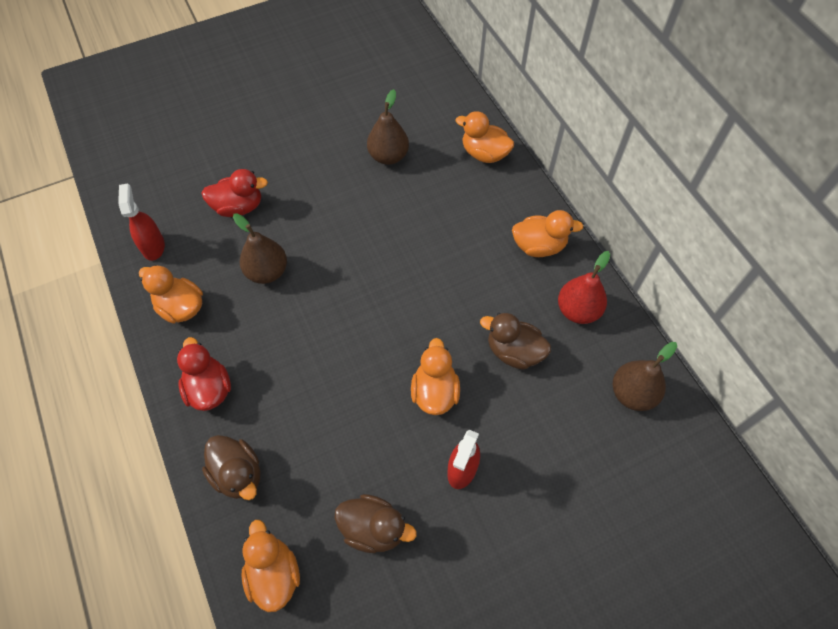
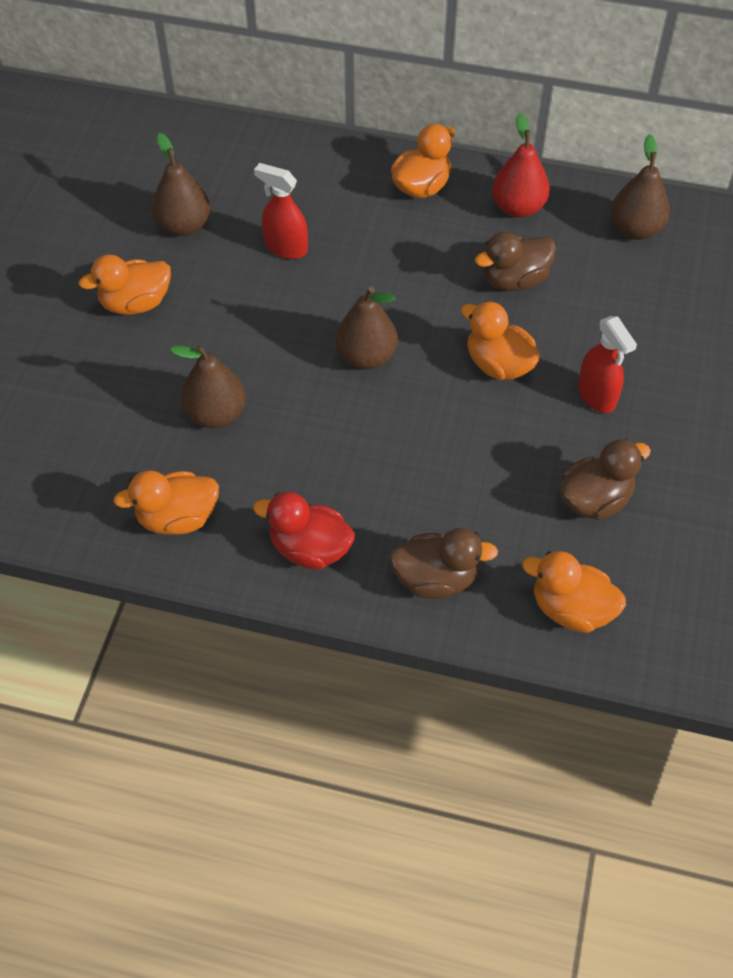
camera: 50 degrees left, 5 degrees down
(153, 246) = (63, 499): red spray bottle -> red spray bottle (285, 247)
(238, 207) = (100, 389): red duck -> none
(375, 315) = (366, 357): none -> brown pear
(484, 154) = (270, 153): orange duck -> orange duck (135, 303)

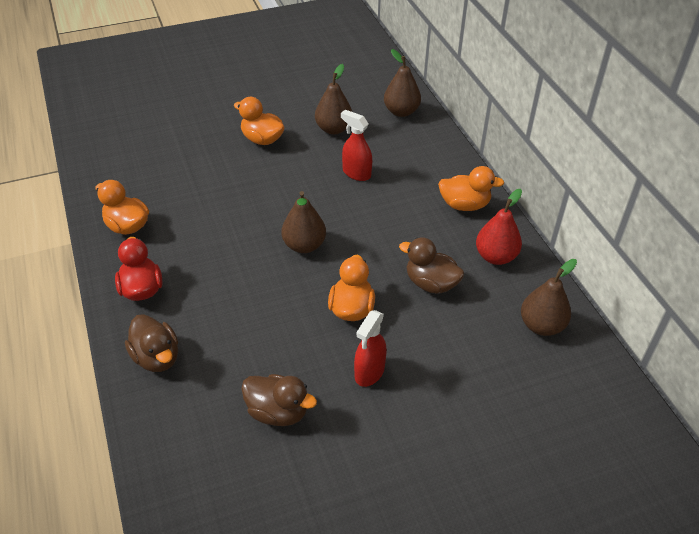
camera: 55 degrees right, 10 degrees down
(216, 414) = (210, 205): brown pear -> brown pear (401, 111)
(285, 247) = (356, 173): red spray bottle -> red spray bottle turned 45 degrees counterclockwise
(571, 609) = (177, 440): orange duck -> none

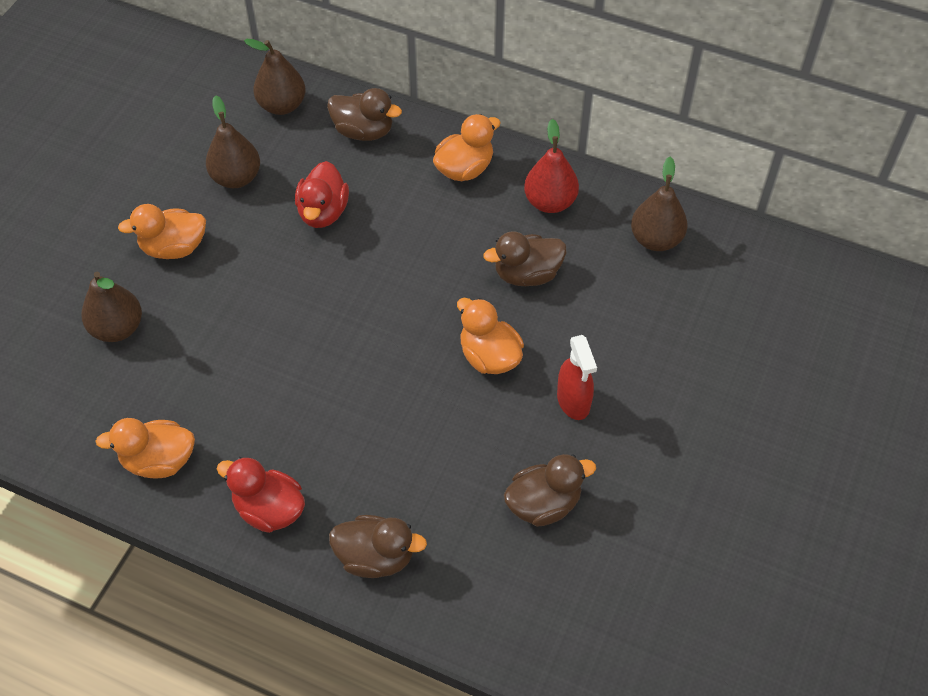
camera: 45 degrees left, 10 degrees up
(304, 245) = (369, 330): brown pear -> brown pear (117, 328)
(356, 173) = (323, 212): red spray bottle -> red duck
(429, 150) = (363, 131): none -> brown duck

